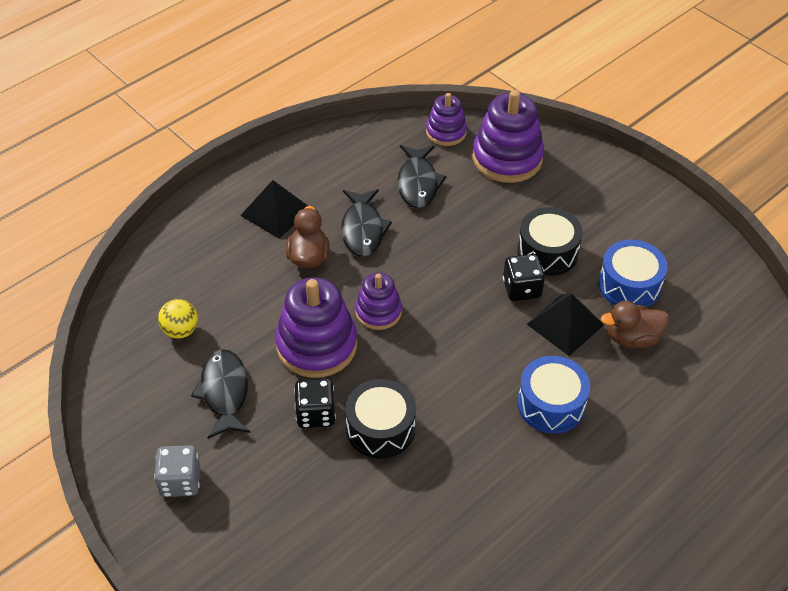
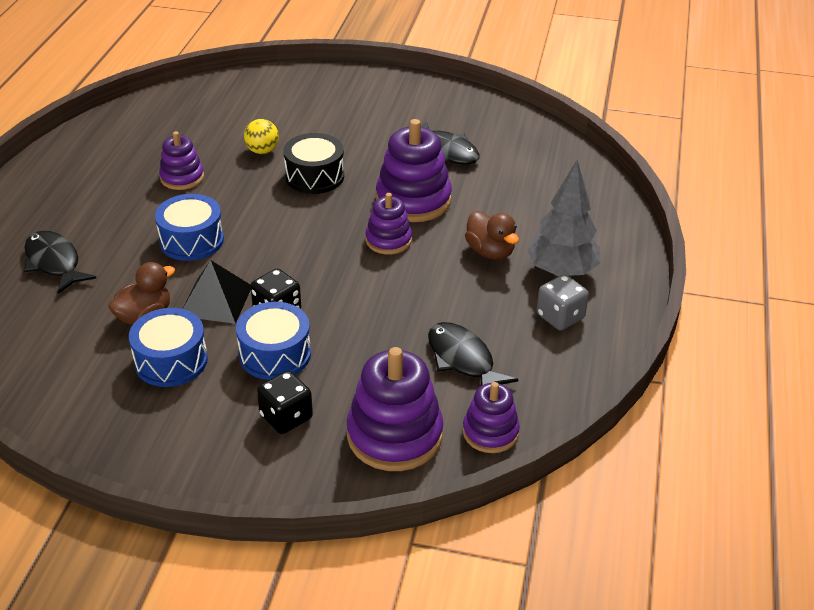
camera: 145 degrees right, 10 degrees down
(180, 330) = (523, 167): yellow ball -> yellow ball (262, 151)
(180, 481) = (419, 105): grey dice -> grey dice (560, 317)
(276, 212) = (561, 272): black pyramid -> grey tree
(315, 414) = (370, 165): black dice -> black dice (286, 417)
(362, 229) = (469, 293): black fish -> black fish (54, 263)
(515, 503) = (182, 177): none -> purple stacking toy
(547, 252) = (275, 354): black drum -> blue drum

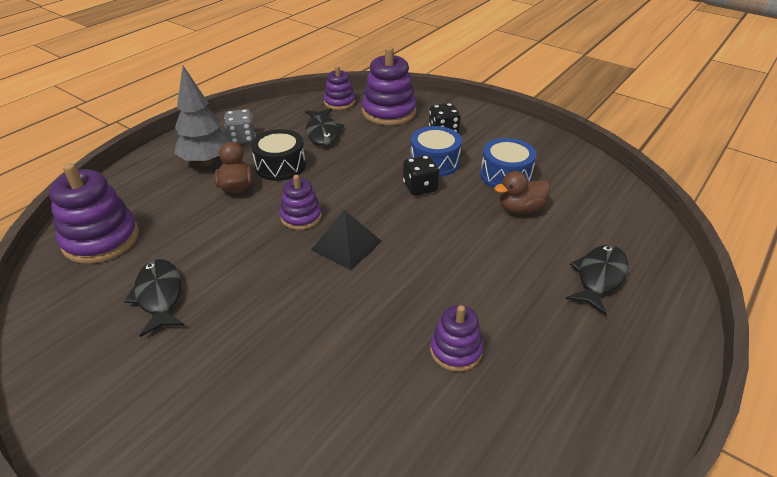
camera: 155 degrees left, 0 degrees up
(54, 263) = (599, 277): black fish -> black fish turned 135 degrees counterclockwise
(191, 240) = (467, 264): blue drum -> none
(216, 300) = (462, 206): black pyramid -> black pyramid (346, 245)
(262, 151) = (347, 364): yellow ball -> none
(314, 176) = (314, 305): black drum -> black drum (280, 166)
(413, 200) = (247, 248): purple stacking toy -> purple stacking toy (101, 239)

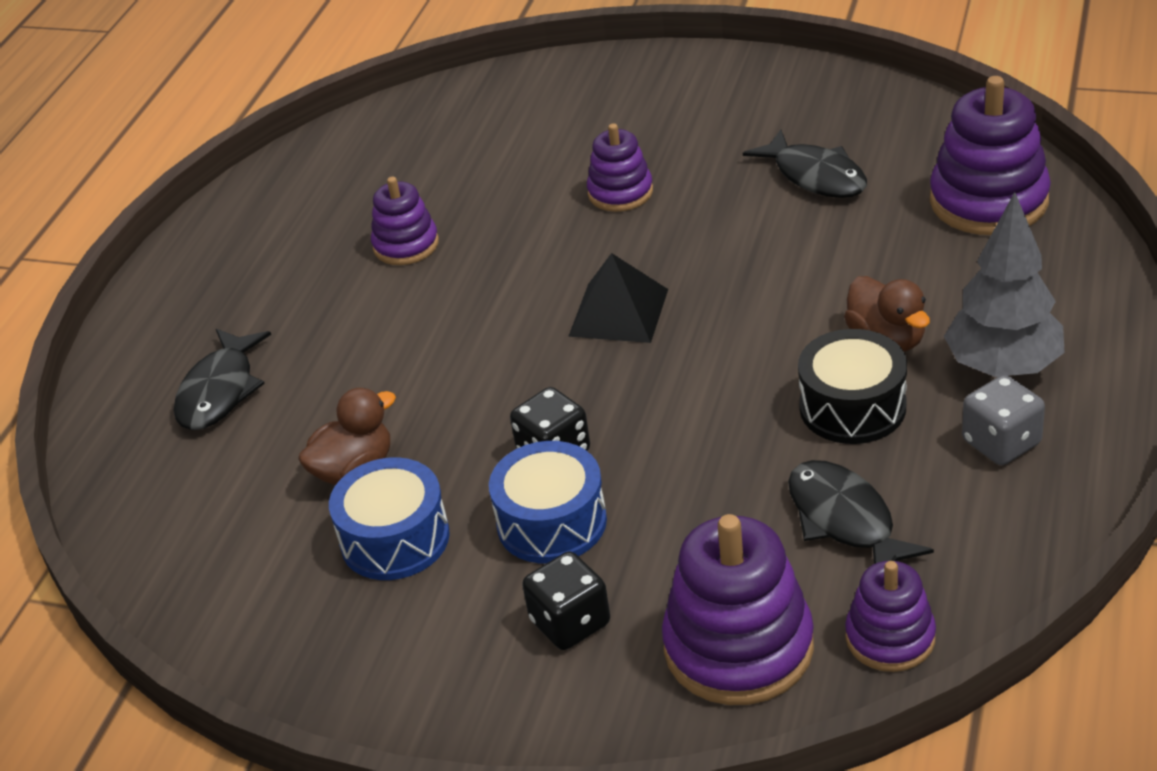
camera: 165 degrees right, 0 degrees up
(301, 217) = (724, 329): purple stacking toy -> purple stacking toy (620, 192)

